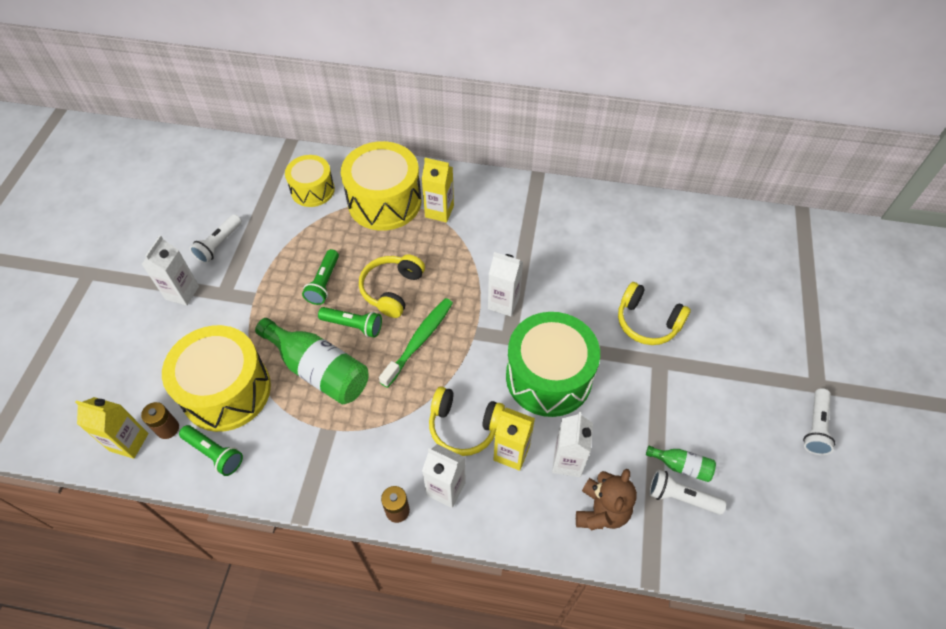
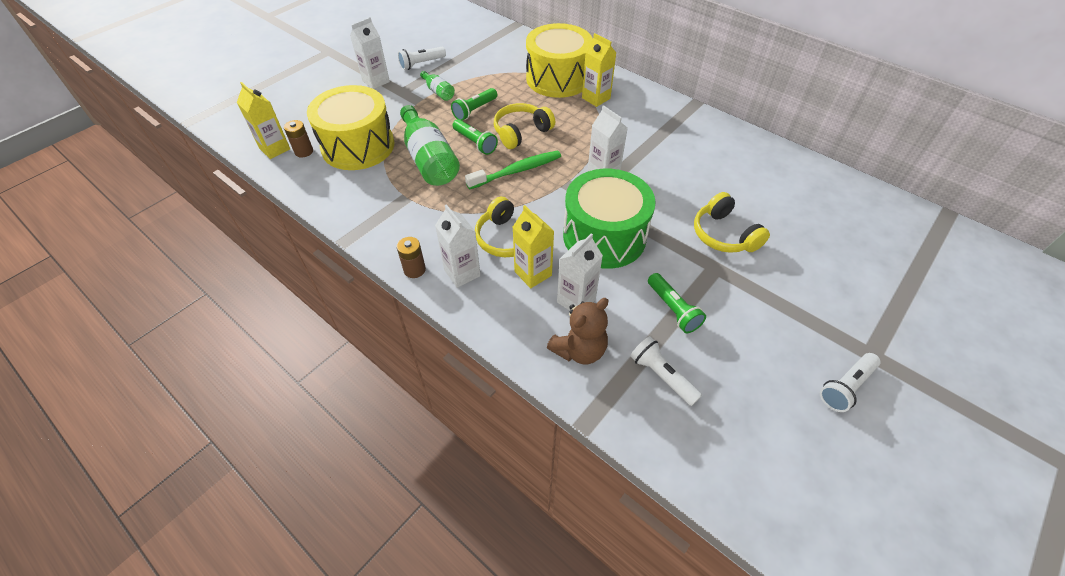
camera: 30 degrees right, 5 degrees down
(214, 453) = (320, 178): green flashlight -> green flashlight (673, 309)
(312, 190) = (510, 55): yellow drum -> none
(681, 466) = (679, 353): green bottle -> green bottle (438, 92)

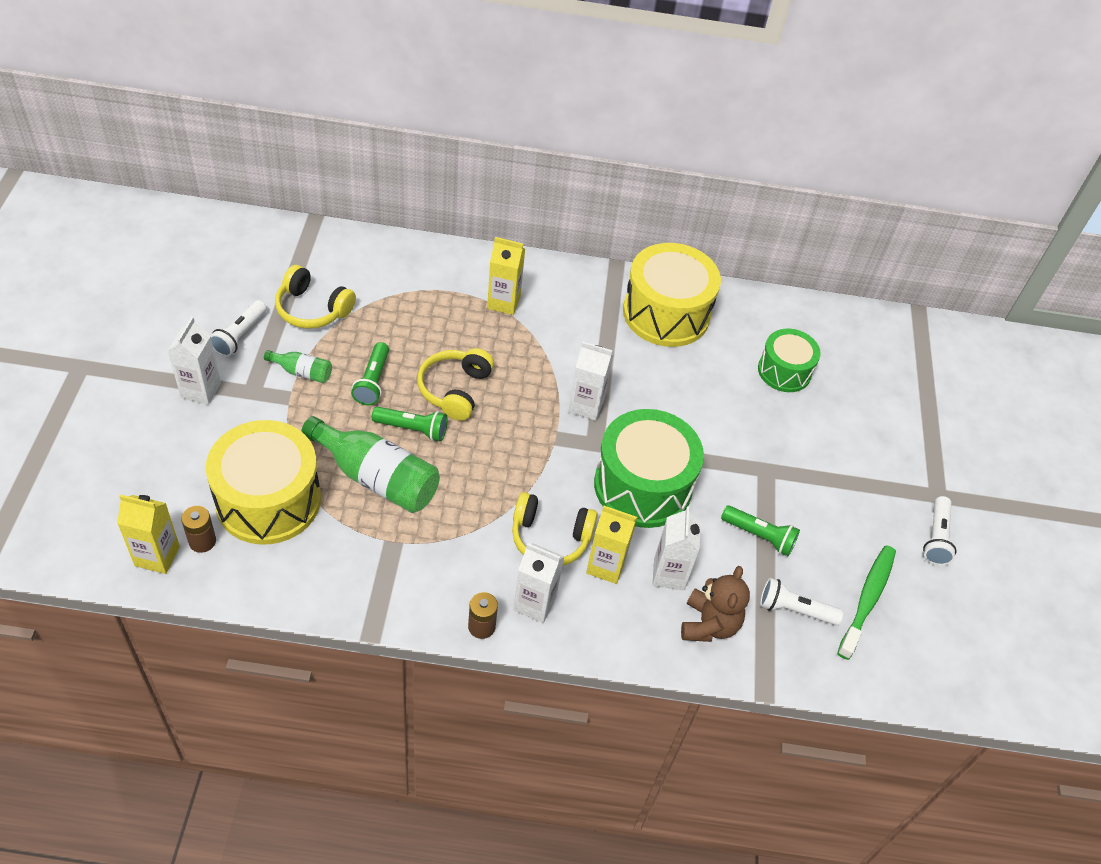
camera: 40 degrees left, 0 degrees up
(517, 171) = (491, 446): green toothbrush -> green toothbrush (867, 599)
(558, 78) = (437, 290): yellow drum -> yellow drum (666, 313)
(724, 235) = (750, 428): yellow headphones -> yellow headphones (312, 309)
(783, 209) = (784, 371): none -> green drum

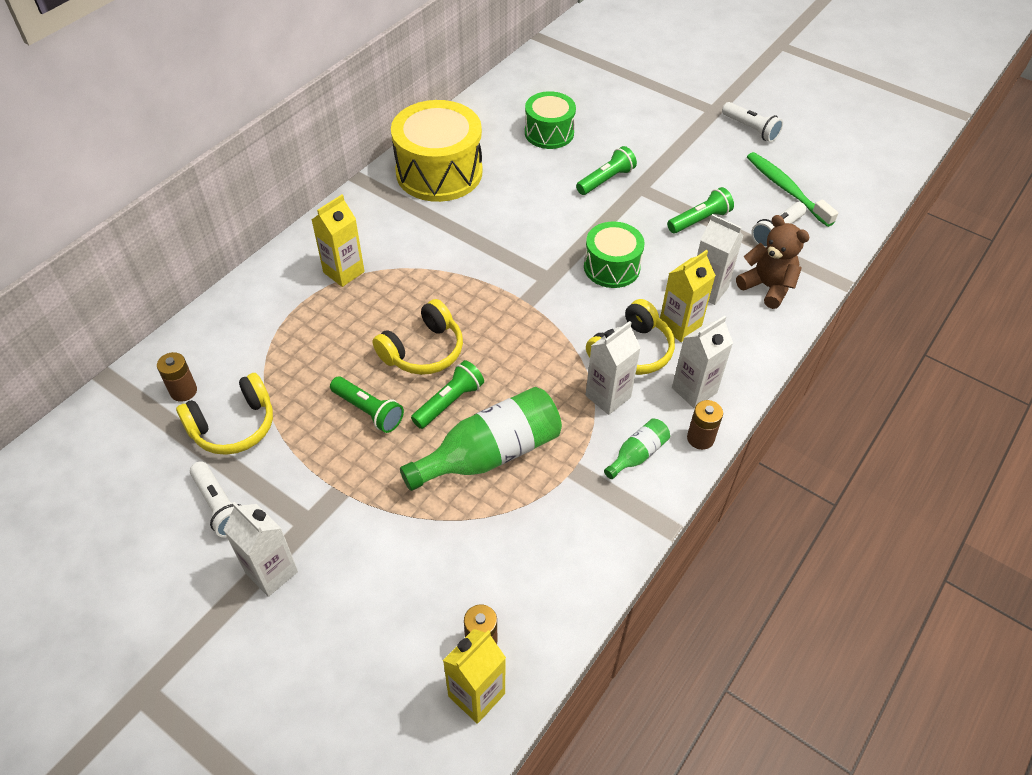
camera: 55 degrees left, 0 degrees up
(268, 500) = (463, 559): yellow drum -> none
(302, 372) = (314, 467): green bottle -> green bottle (637, 454)
(327, 266) = (183, 391): none -> brown battery
(455, 390) = (423, 351): yellow headphones -> yellow headphones turned 90 degrees counterclockwise
(586, 406) = (504, 266): white carton -> white carton (608, 396)
(642, 485) = (611, 267): green drum -> green drum, size x0.60
(755, 439) = (606, 180): none -> green flashlight

